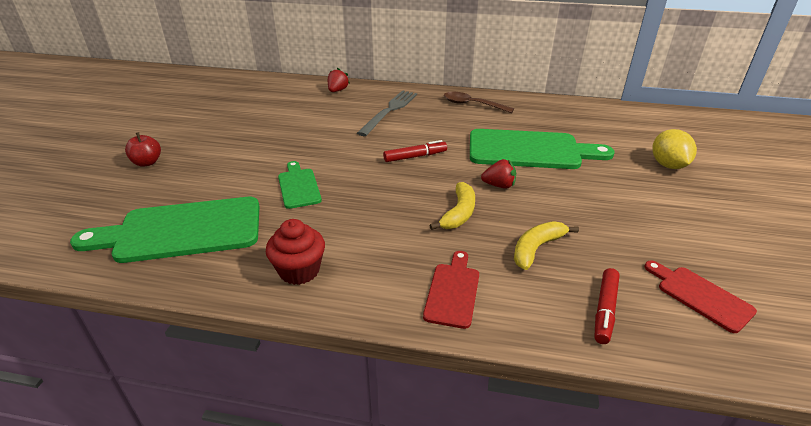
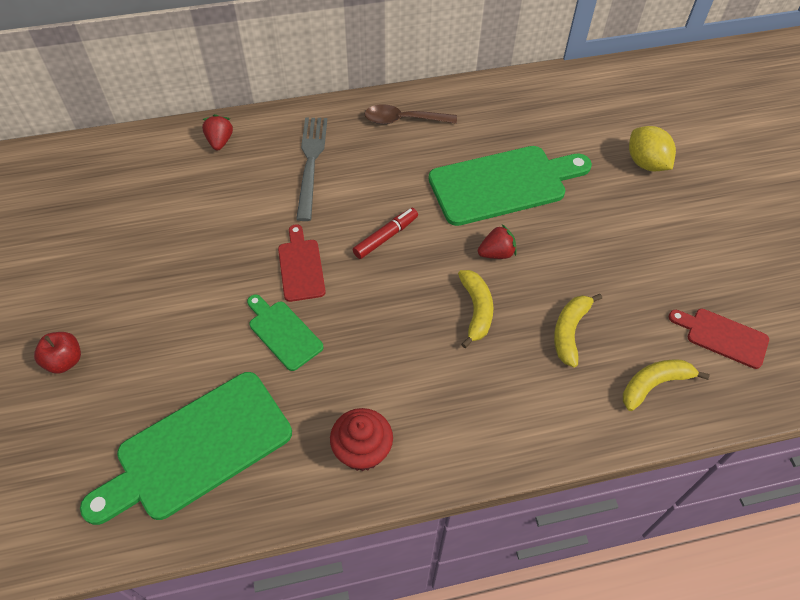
camera: 25 degrees left, 20 degrees up
(452, 292) = (520, 416): red cutting board -> red cutting board (301, 267)
(604, 310) = (654, 384): red marker -> yellow banana

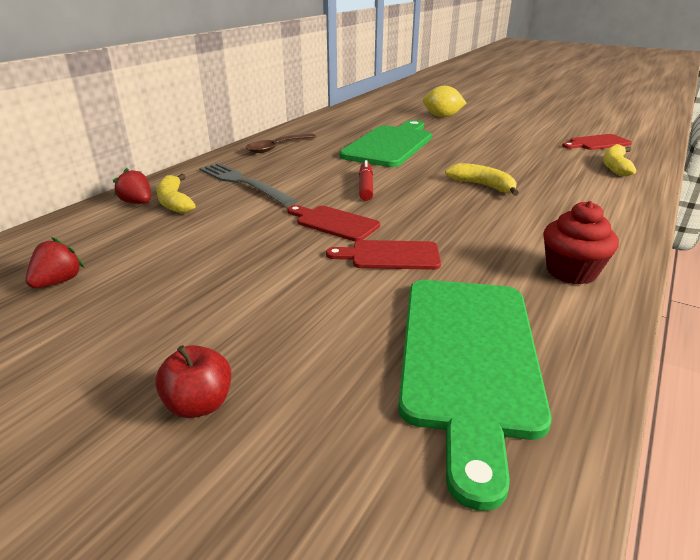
camera: 45 degrees left, 25 degrees down
(283, 333) = (390, 256): green cutting board -> red cutting board
(496, 253) = (443, 165): red strawberry -> red strawberry (58, 282)
(570, 331) = (542, 170): yellow banana -> yellow banana (174, 202)

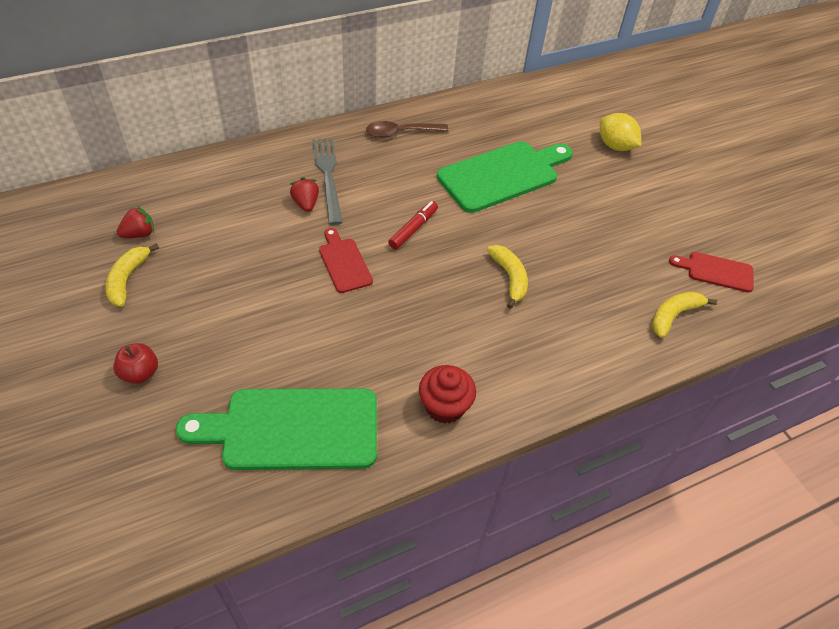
camera: 30 degrees right, 20 degrees up
(137, 203) = (237, 167): red strawberry -> red strawberry (306, 204)
(174, 202) = (261, 178): yellow banana -> yellow banana (128, 279)
(390, 256) = (344, 319): red cutting board -> none
(468, 358) = (292, 429): green cutting board -> green cutting board turned 45 degrees clockwise

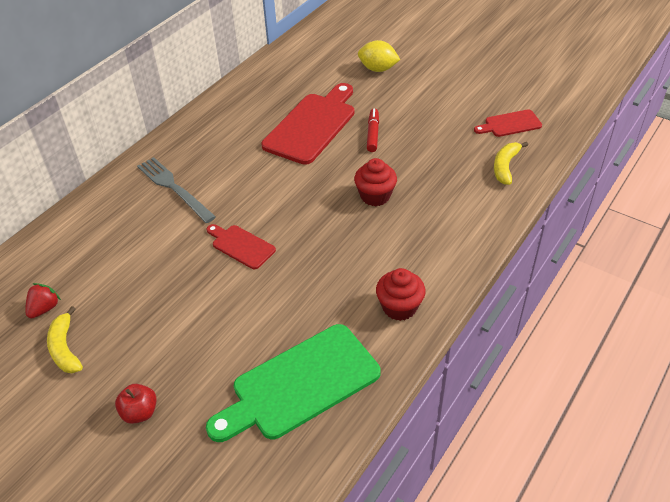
camera: 25 degrees left, 5 degrees down
(306, 204) = (173, 217): red strawberry -> none
(401, 133) = (207, 129): brown spoon -> none
(413, 229) = (275, 195): red marker -> red marker (373, 134)
(502, 175) = (312, 126): green cutting board -> red cutting board
(509, 278) = (375, 196): yellow banana -> red cupcake

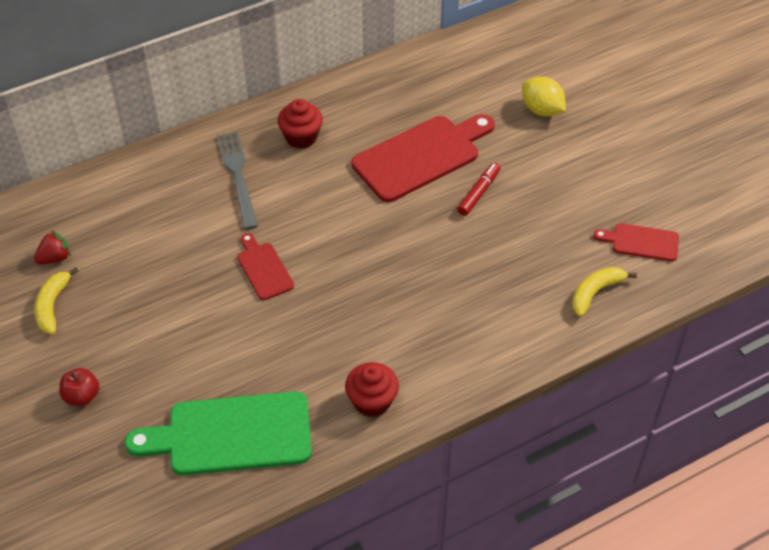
camera: 25 degrees right, 5 degrees up
(375, 196) = (430, 269): red cupcake -> red cupcake (301, 137)

